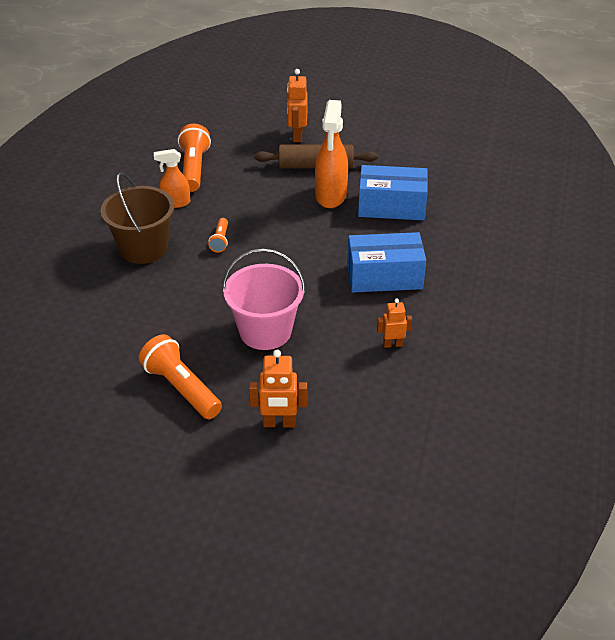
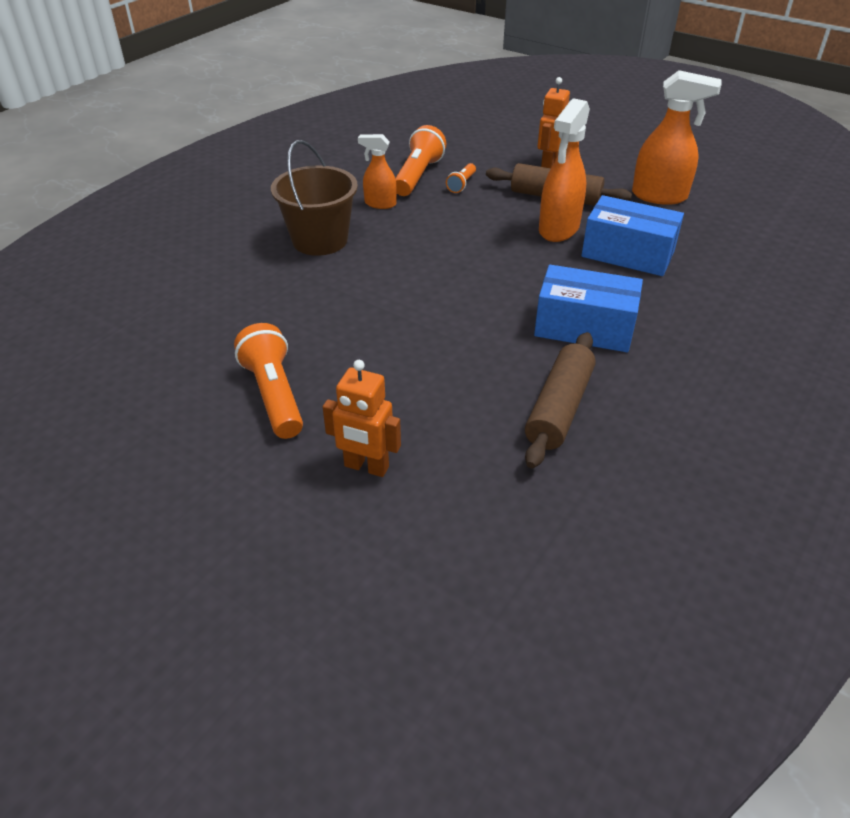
camera: 20 degrees right, 0 degrees up
(220, 240) = (407, 249): orange flashlight -> orange flashlight (461, 184)
(265, 331) = (407, 355): pink bucket -> none
(392, 344) = (559, 408): orange robot -> brown rolling pin
(396, 148) = (660, 196): none -> orange spray bottle

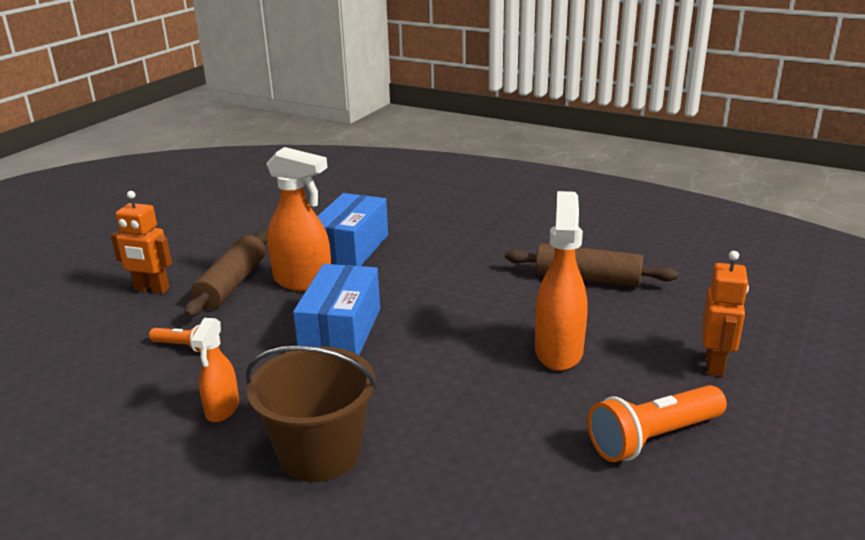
camera: 95 degrees left, 15 degrees down
(418, 175) = (146, 383): orange flashlight -> none
(584, 327) = (473, 269): blue box -> blue box (341, 331)
(660, 196) = (243, 232): orange spray bottle -> orange spray bottle (558, 351)

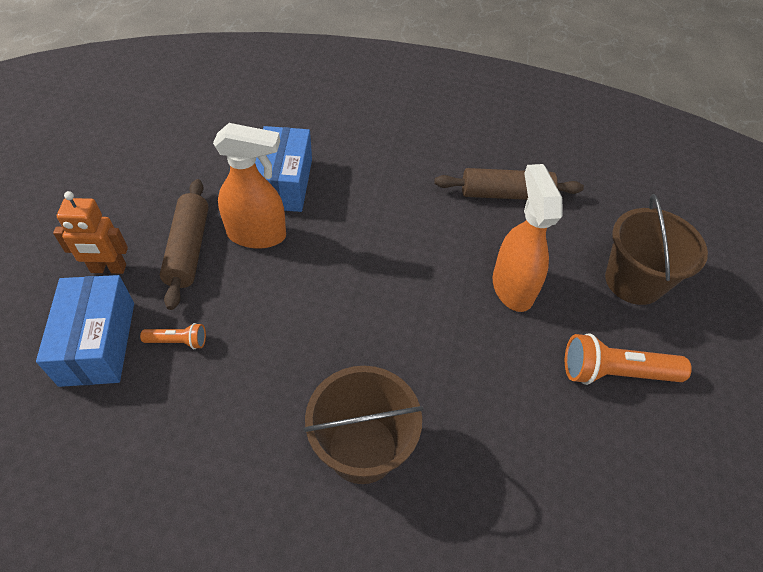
camera: 20 degrees left, 25 degrees up
(222, 409) = (252, 415): orange spray bottle -> none
(341, 331) = (320, 295): blue box -> blue box (98, 343)
(653, 438) = (614, 373): orange flashlight -> orange flashlight turned 45 degrees clockwise
(715, 364) = (633, 281): orange robot -> brown bucket

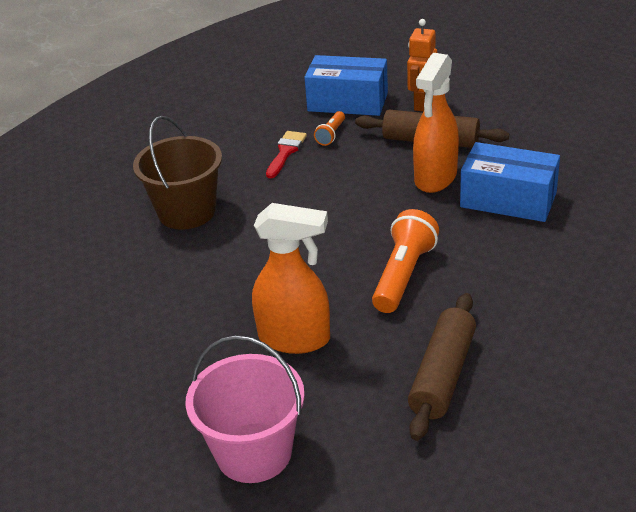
camera: 115 degrees right, 15 degrees down
(220, 379) = (286, 152): none -> red brush
(614, 373) = (155, 385): orange flashlight -> orange flashlight (403, 275)
(633, 281) = (254, 452): brown bucket -> pink bucket

